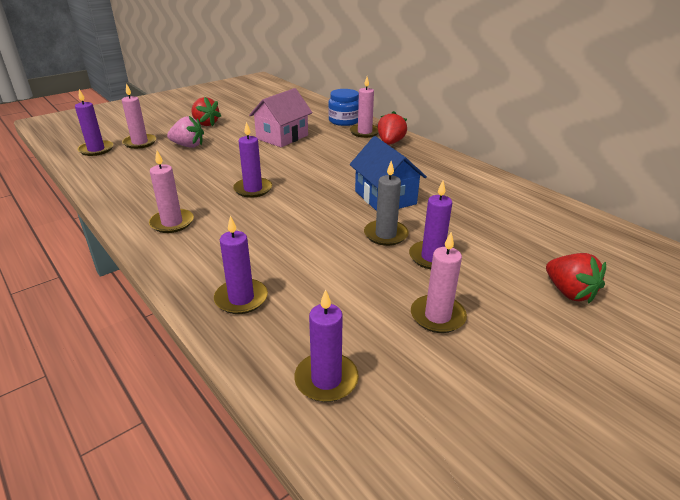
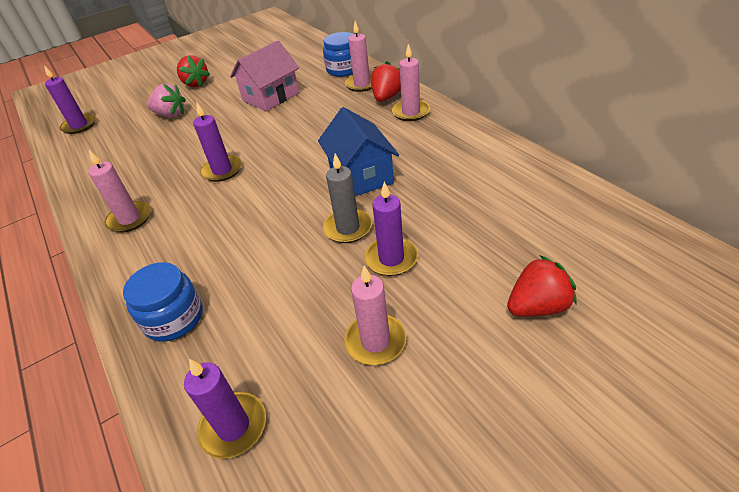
camera: 10 degrees right, 10 degrees up
(140, 143) = (124, 114): pink candle -> pink candle (411, 112)
(241, 298) = (174, 318): purple candle -> blue jar
(569, 292) = (537, 306): red strawberry -> red strawberry turned 90 degrees counterclockwise

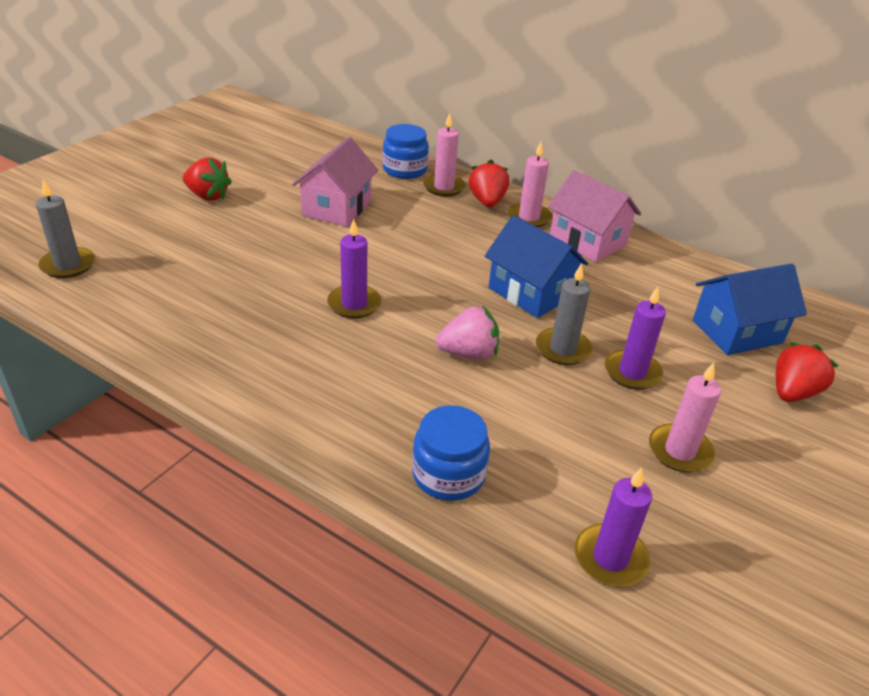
camera: 30 degrees left, 5 degrees down
(79, 126) = (68, 265): purple candle -> grey candle
(130, 219) = (280, 377): pink candle -> none
(171, 115) = (209, 240): pink strawberry -> pink strawberry (468, 353)
(445, 136) = (587, 241): none -> pink house
(525, 235) = (737, 331): none -> blue house

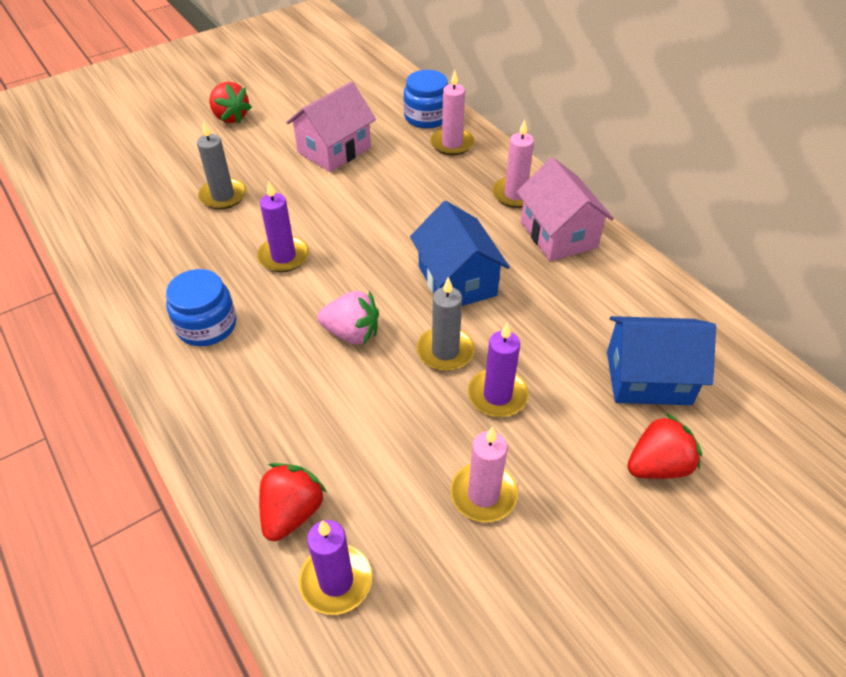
camera: 25 degrees right, 10 degrees up
(68, 265) = (81, 167): grey candle -> grey candle (223, 196)
(448, 474) = (251, 451): blue jar -> blue jar (207, 325)
(487, 202) = (484, 168): red strawberry -> red strawberry (292, 512)

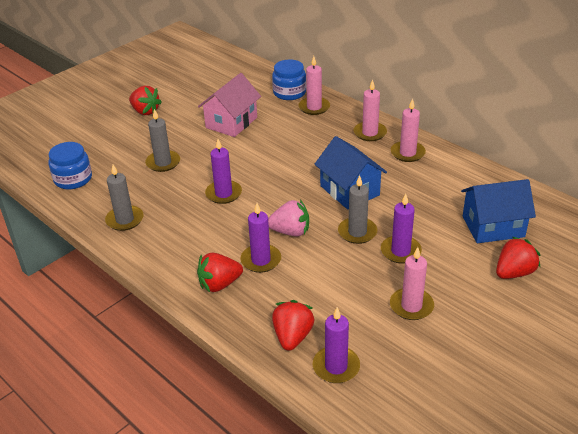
camera: 10 degrees left, 10 degrees down
(139, 274) = (125, 220): none -> grey candle
(207, 325) = (188, 243): blue jar -> blue jar (73, 179)
(223, 401) = (219, 284): none -> red strawberry
(294, 372) = (261, 260): none -> purple candle
(558, 234) = (407, 153): pink house -> pink candle

